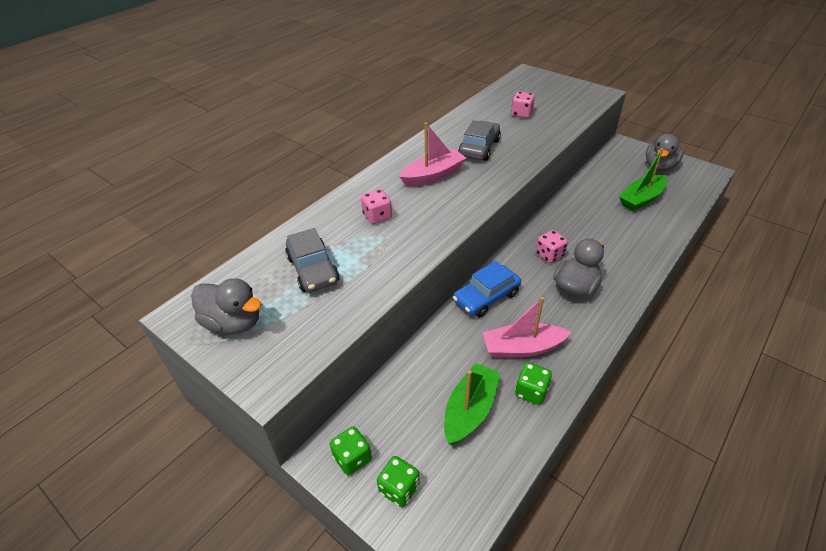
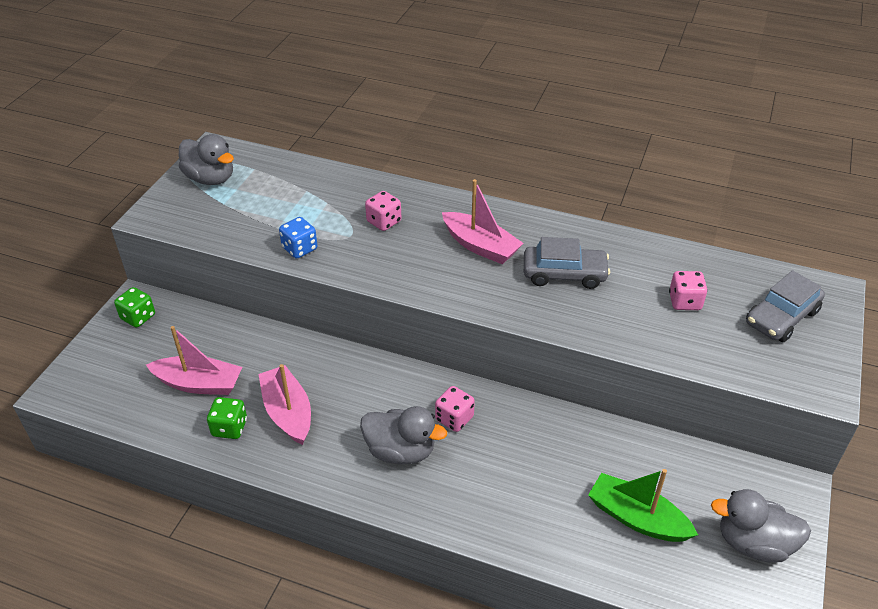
camera: 70 degrees right, 0 degrees up
(234, 323) = (210, 178): grey duck -> grey duck turned 60 degrees counterclockwise
(313, 269) = (287, 202): grey car -> grey car (781, 317)
(387, 270) = (299, 248): none -> blue dice
(399, 488) = (112, 353): green dice -> none
(470, 410) = (199, 384): green boat -> pink boat
(486, 297) = (357, 370): blue car -> none

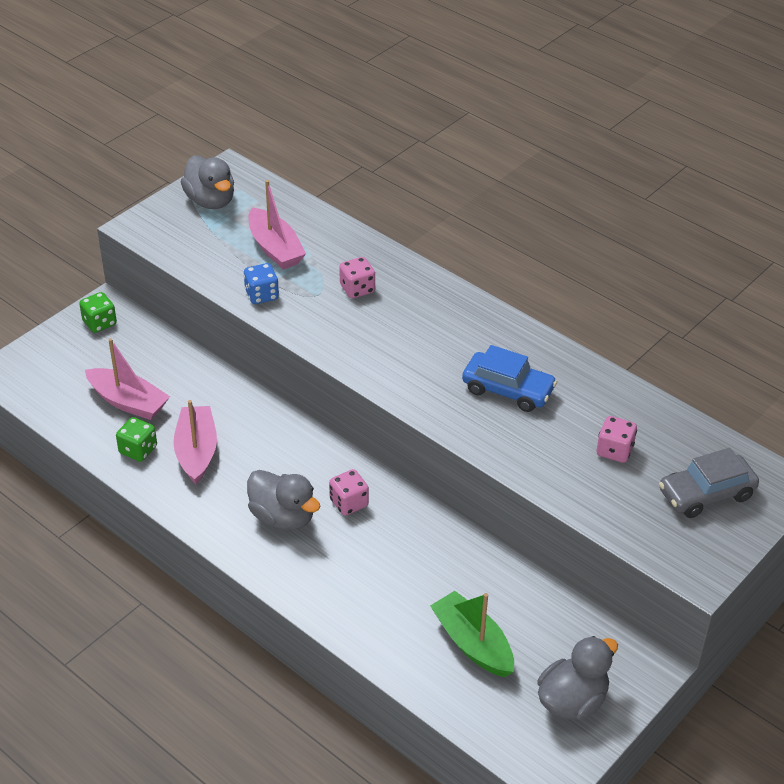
camera: 20 degrees right, 0 degrees up
(480, 246) = (440, 339): pink boat -> pink boat (275, 248)
(564, 274) = (508, 390): grey car -> blue car
(753, 543) = (572, 701): grey duck -> grey duck turned 105 degrees clockwise

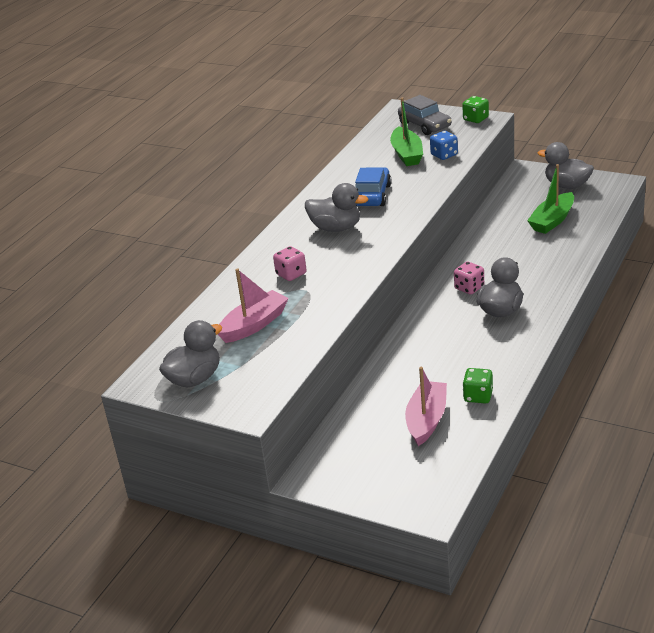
camera: 100 degrees left, 10 degrees down
(99, 323) = (333, 473): green dice -> green dice (475, 119)
(196, 452) = (462, 367): pink boat -> none
(262, 295) = (319, 315): blue dice -> blue dice (444, 155)
(440, 342) = (336, 228): none -> grey duck
(614, 451) = (407, 154): pink dice -> green boat

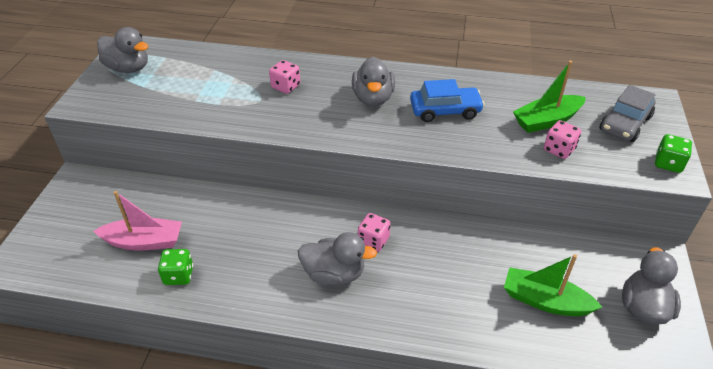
camera: 70 degrees right, 10 degrees up
(254, 325) = (203, 82): pink boat -> none
(444, 155) = (559, 150): blue dice -> pink dice

